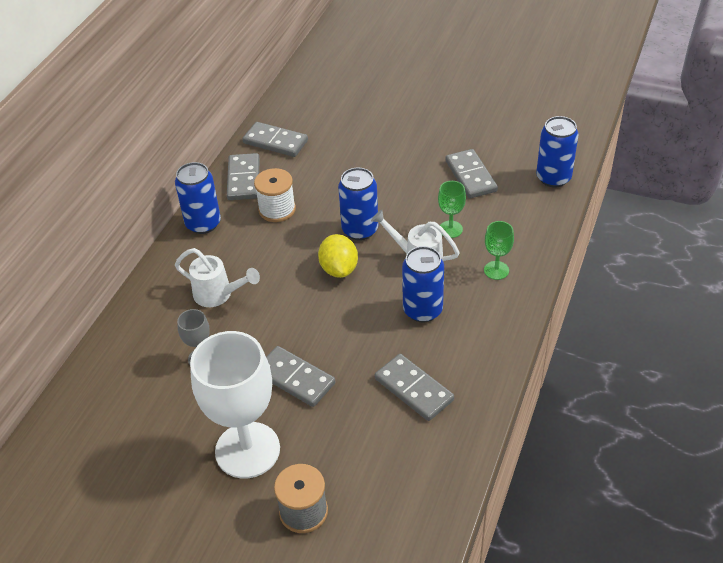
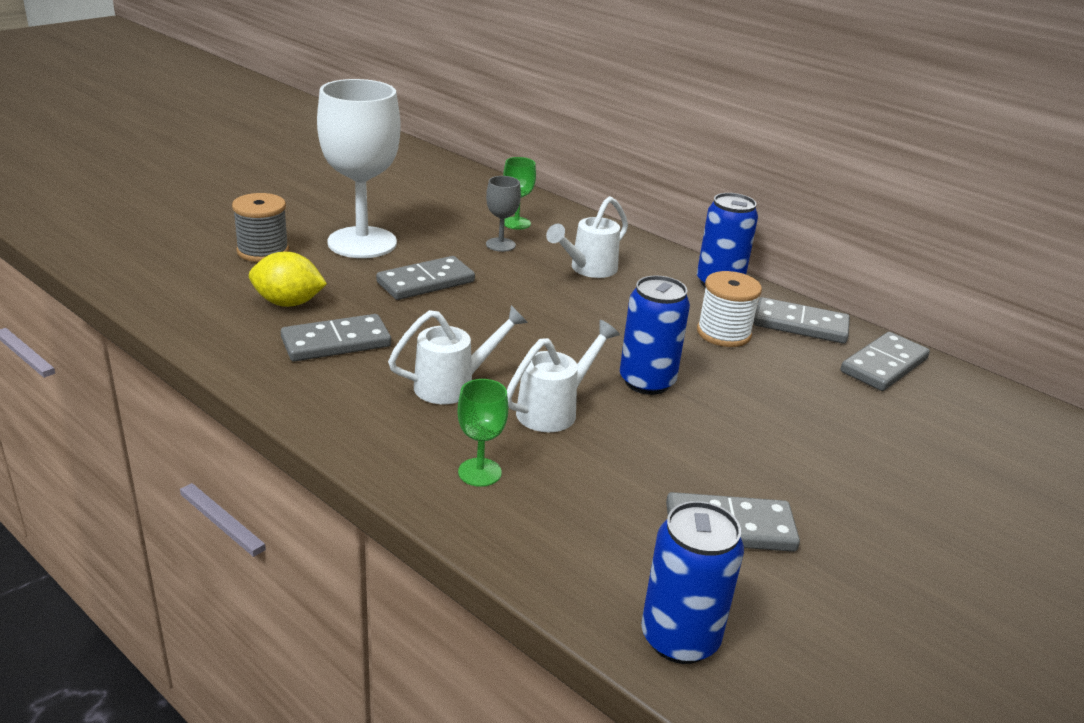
camera: 105 degrees right, 15 degrees down
(339, 269) = (578, 347): yellow lemon -> yellow lemon (288, 303)
(422, 310) = (454, 385): blue can -> white watering can
(450, 229) = (601, 459): green goblet -> green goblet (516, 223)

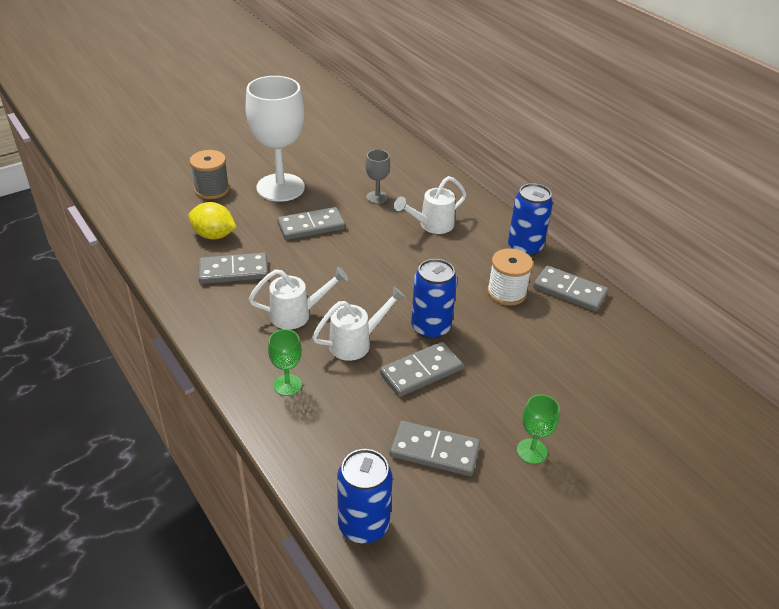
camera: 15 degrees right, 10 degrees up
(516, 223) = (396, 178): green goblet -> green goblet (531, 451)
(883, 365) = (616, 334): grey domino -> grey domino (421, 371)

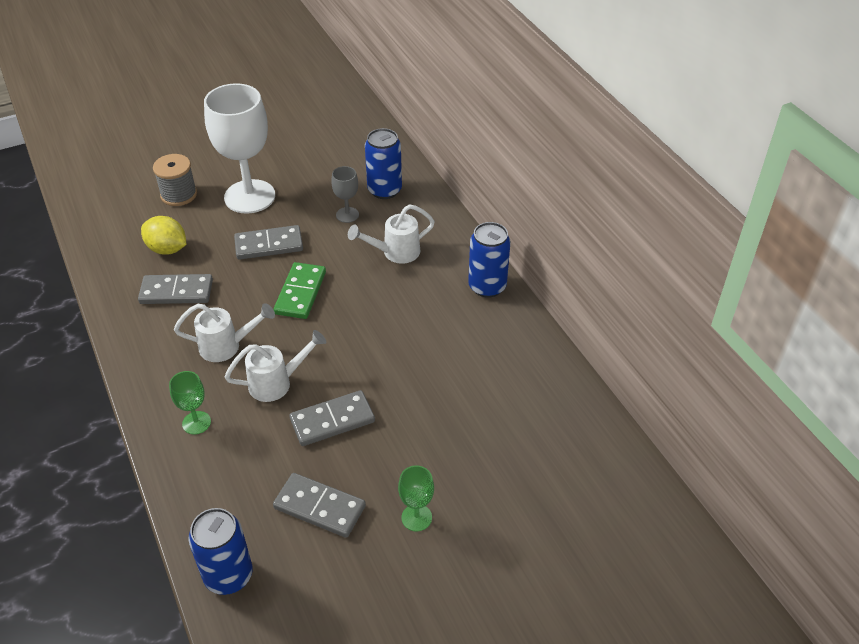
camera: 10 degrees right, 5 degrees up
(354, 264) = (300, 293): none -> green domino
(431, 328) = (357, 372): blue can -> blue can (384, 190)
(506, 292) = (450, 338): white spool -> none
(569, 291) = (518, 342): grey domino -> none

